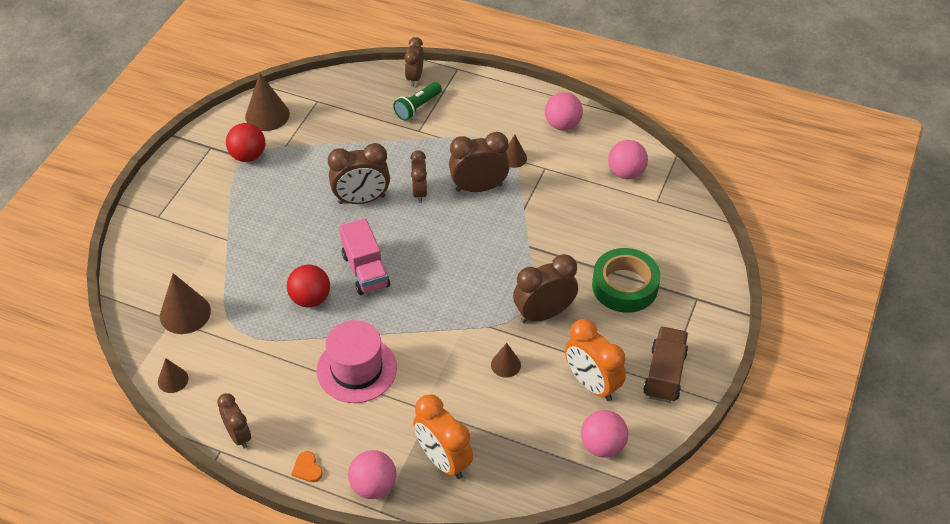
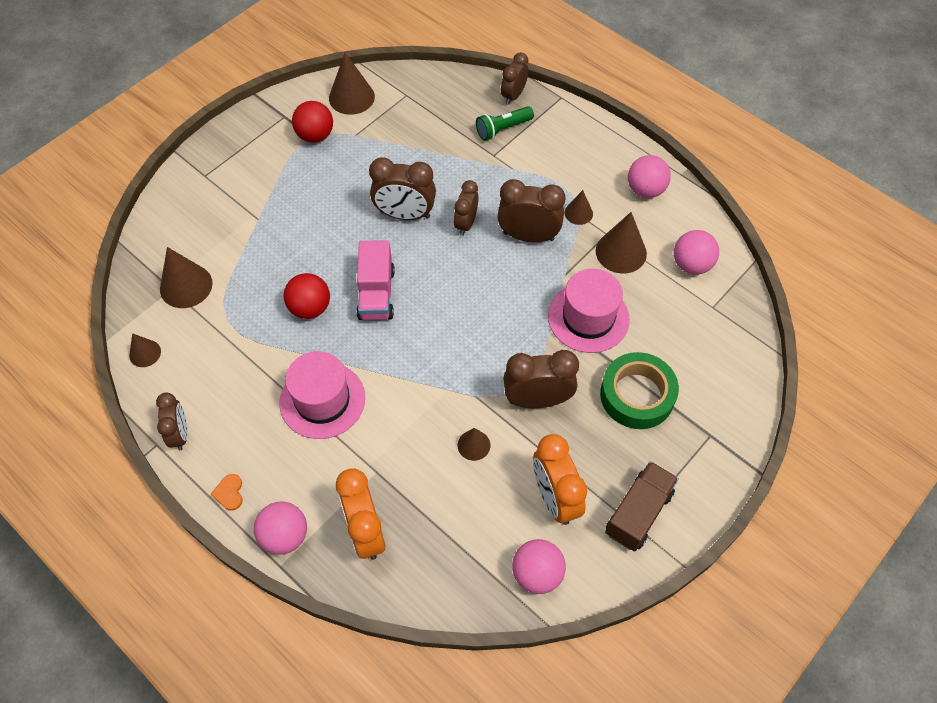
camera: 20 degrees right, 10 degrees up
(558, 238) = (588, 317): none -> pink hat
(563, 179) = (621, 252): none -> brown cone

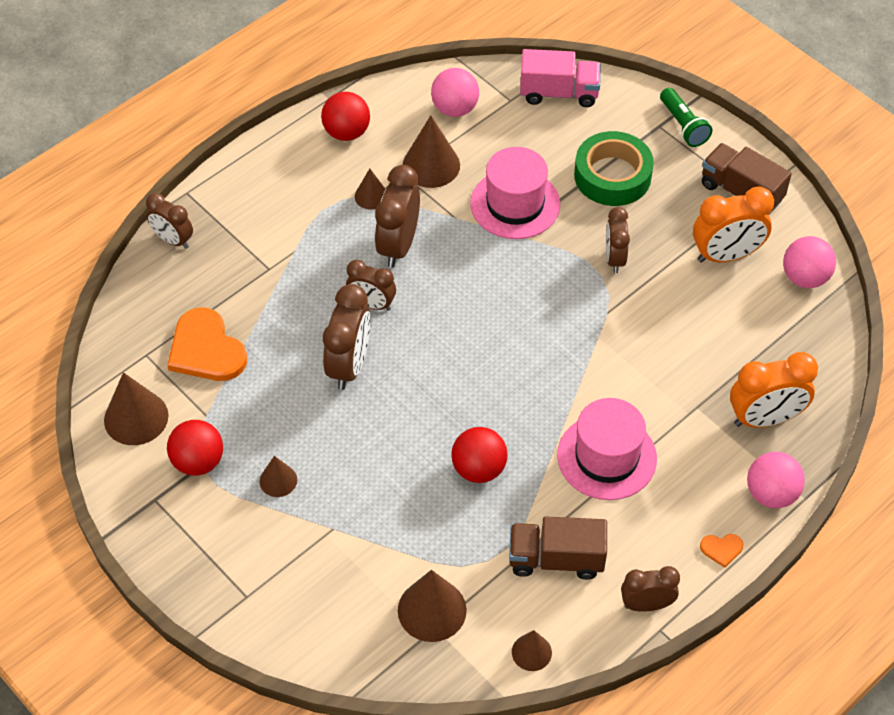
camera: 85 degrees left, 5 degrees down
(225, 366) = (556, 559): none -> brown truck
(376, 294) = (464, 399): pink truck -> pink truck (559, 93)
(413, 127) = (206, 349): none -> orange heart
(473, 445) = (666, 318): brown cone -> brown cone (278, 480)
(503, 129) = (228, 256): green flashlight -> green flashlight (683, 125)
(537, 400) = (614, 258): brown clock -> brown clock, size x0.64
(645, 190) = (346, 132): pink ball -> red ball

